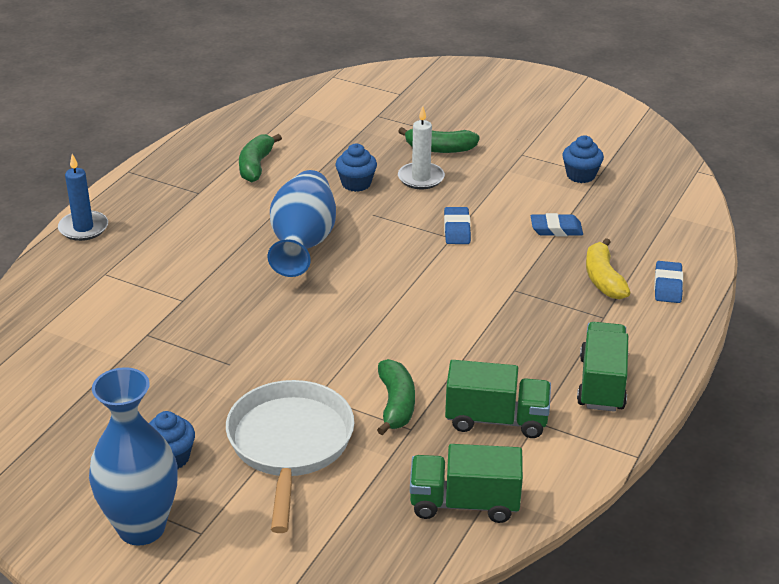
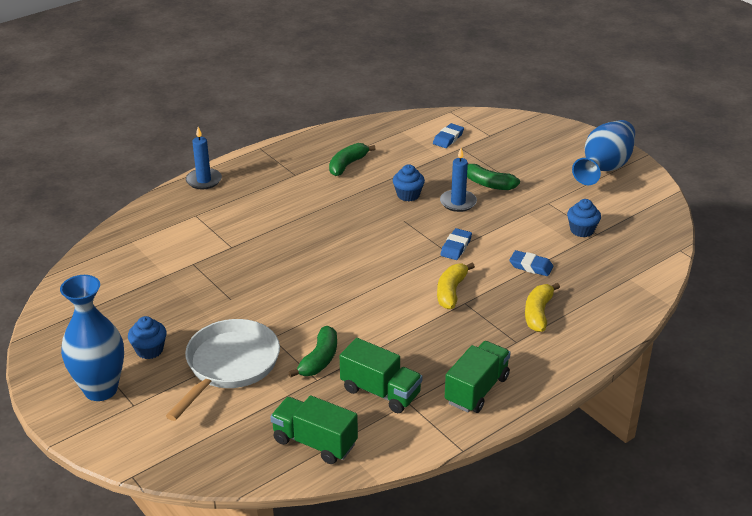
camera: 25 degrees right, 0 degrees up
(303, 244) = (339, 229): blue vase -> blue vase (604, 168)
(421, 178) = (458, 202): white candle -> blue candle
(490, 281) = (451, 292): none -> yellow banana
(668, 286) = (585, 332): blue eraser -> blue eraser (448, 138)

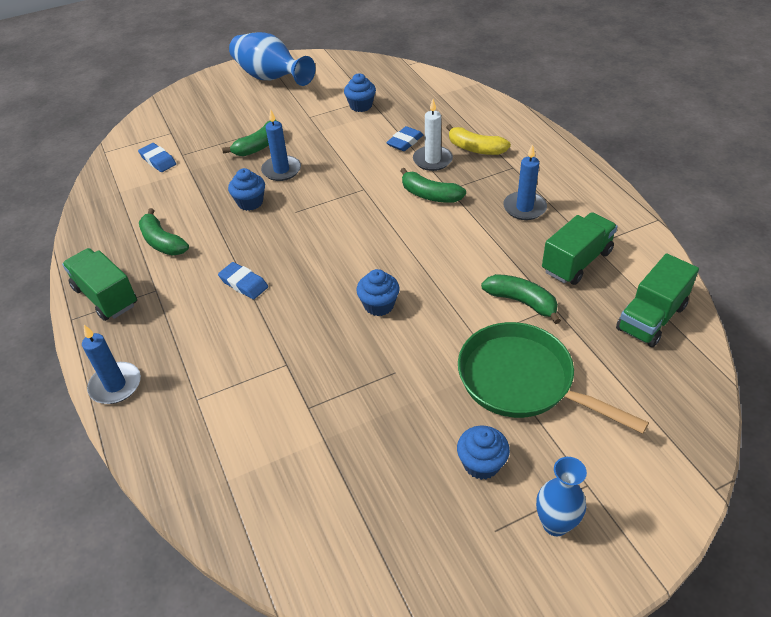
camera: 75 degrees left, 10 degrees up
(101, 389) = (555, 524): blue vase -> blue vase, size x0.57
(229, 365) = (522, 381): white pan -> green pan
(300, 281) = (379, 305): none -> blue cupcake
(451, 292) = (430, 195): yellow banana -> green banana
(451, 353) = (524, 208): none -> blue candle
(456, 247) = (358, 182): blue eraser -> blue eraser (244, 283)
(477, 390) = (577, 199): green truck -> green truck (106, 296)
(507, 287) = (432, 160): none -> white candle

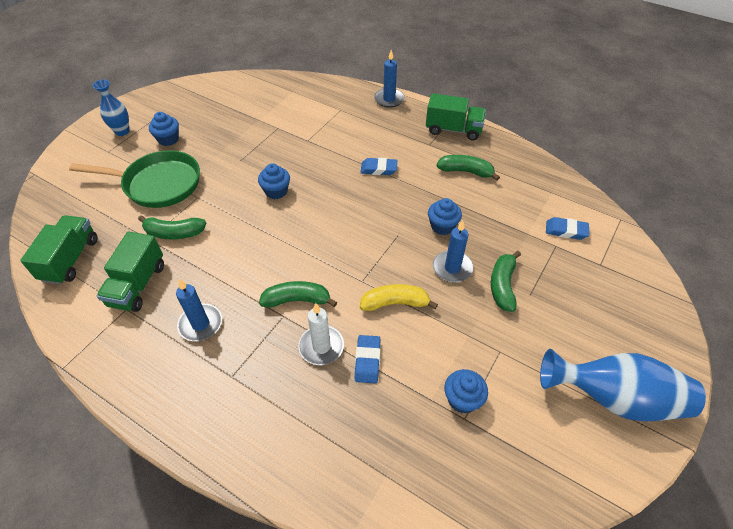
camera: 145 degrees right, 5 degrees up
(475, 149) = (285, 387): yellow banana -> yellow banana (395, 303)

